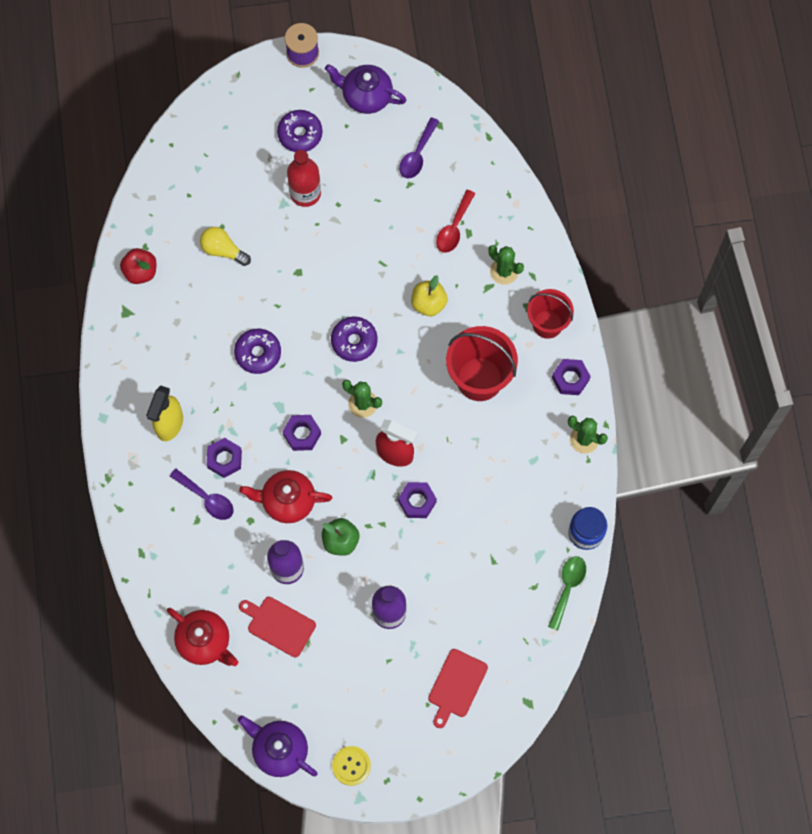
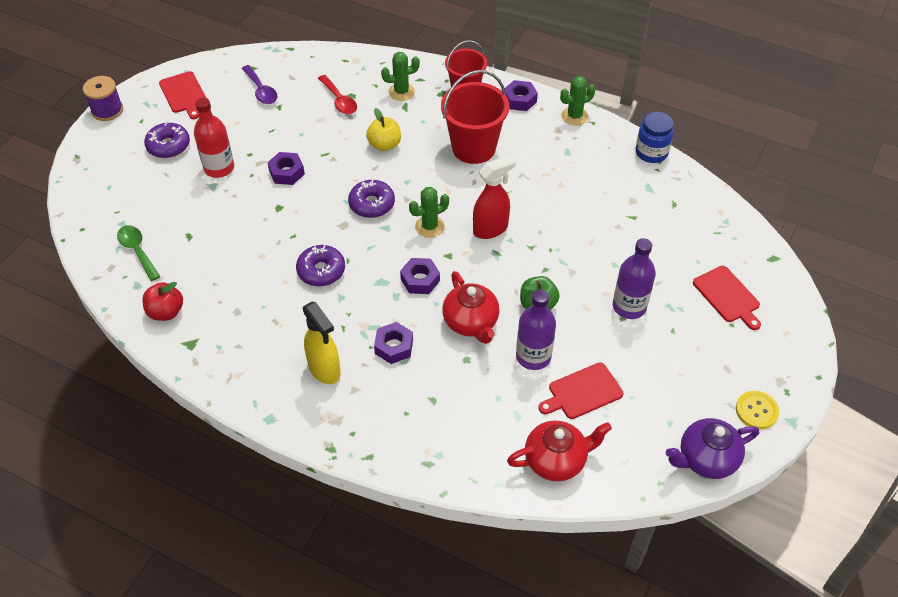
camera: 55 degrees left, 20 degrees down
(206, 498) = (418, 380): purple spoon -> none
(223, 250) = (209, 245): yellow light bulb -> none
(287, 501) = (471, 322): red teapot -> red teapot turned 60 degrees counterclockwise
(366, 96) = (184, 94): purple teapot -> red cutting board
(417, 501) = (544, 237): purple nut -> purple nut (287, 172)
(567, 588) = (690, 185): green spoon -> green spoon (137, 251)

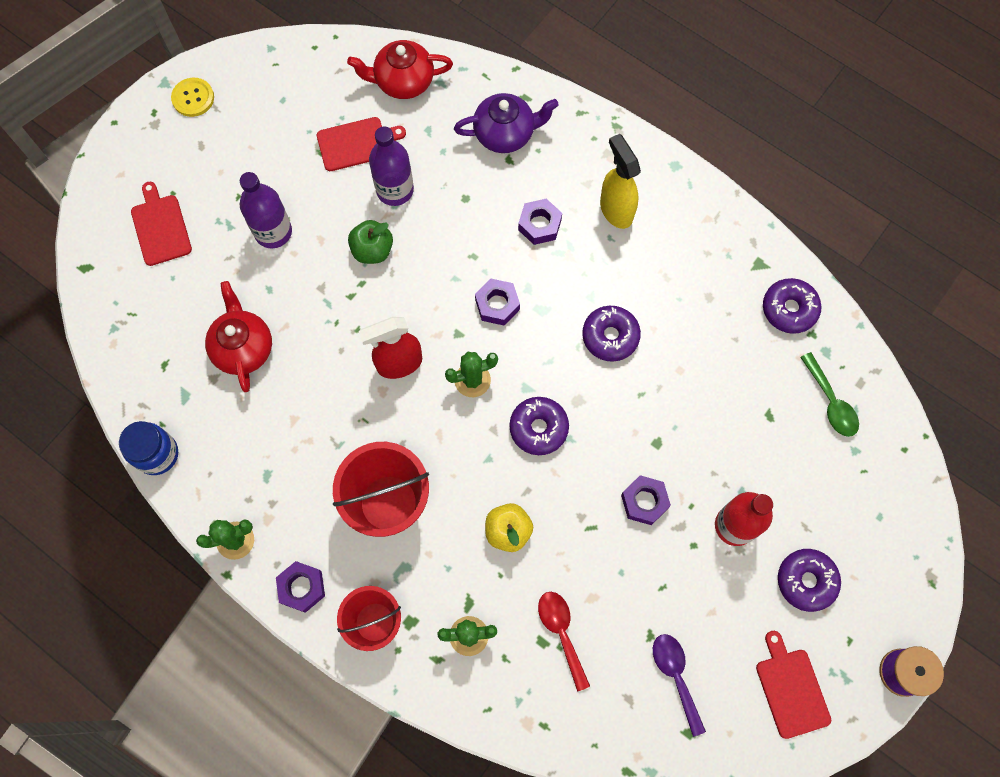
camera: 170 degrees left, 20 degrees up
(166, 312) = (789, 309): red apple -> purple donut
(471, 322) = (451, 240): red teapot -> red teapot (243, 348)
(706, 459) = (263, 61): purple teapot -> purple teapot (505, 134)

